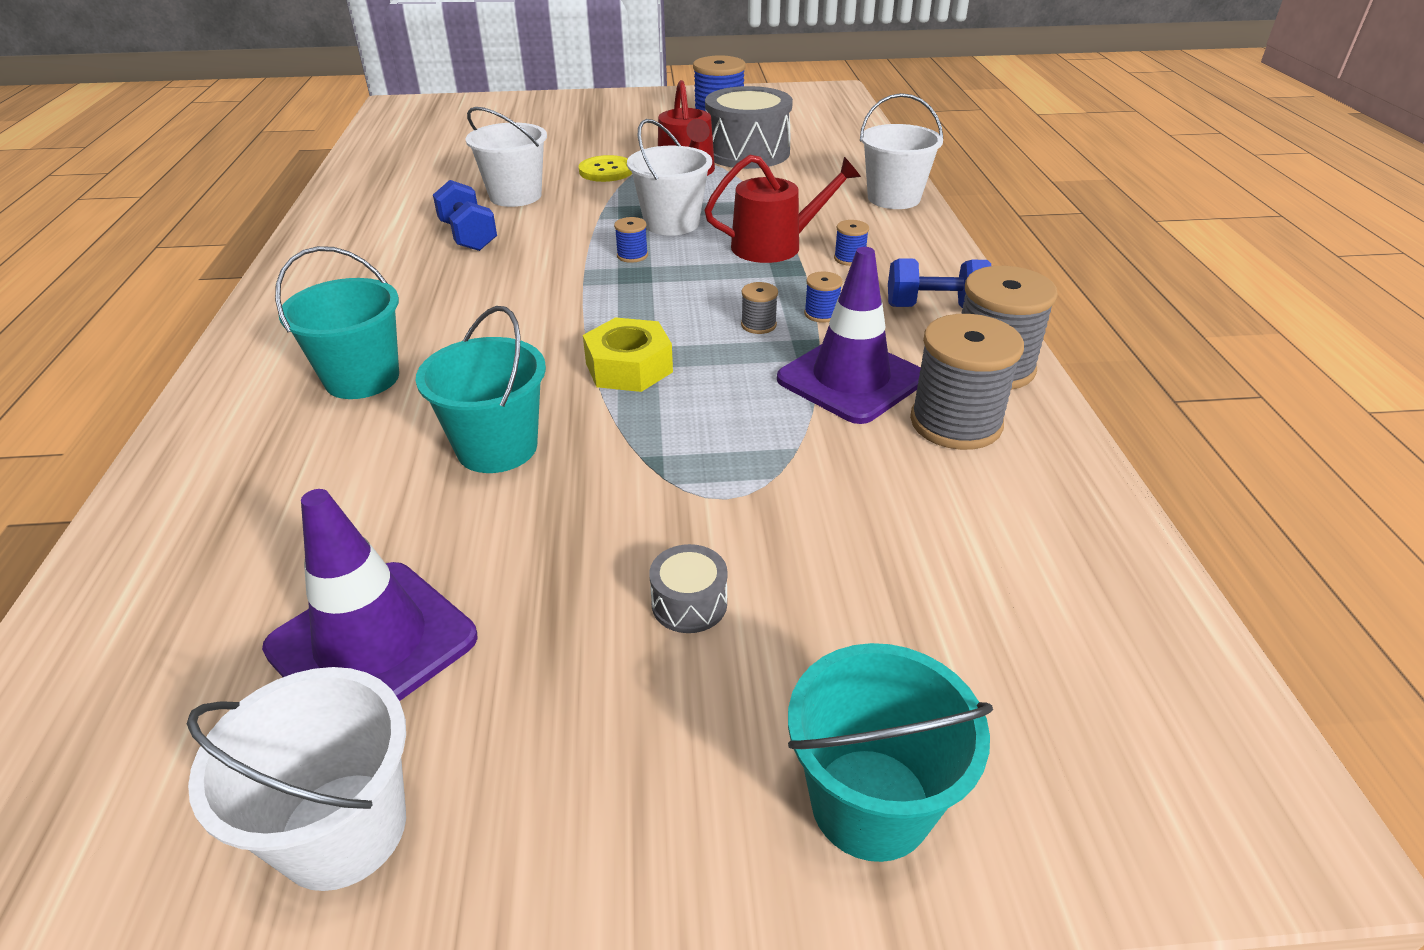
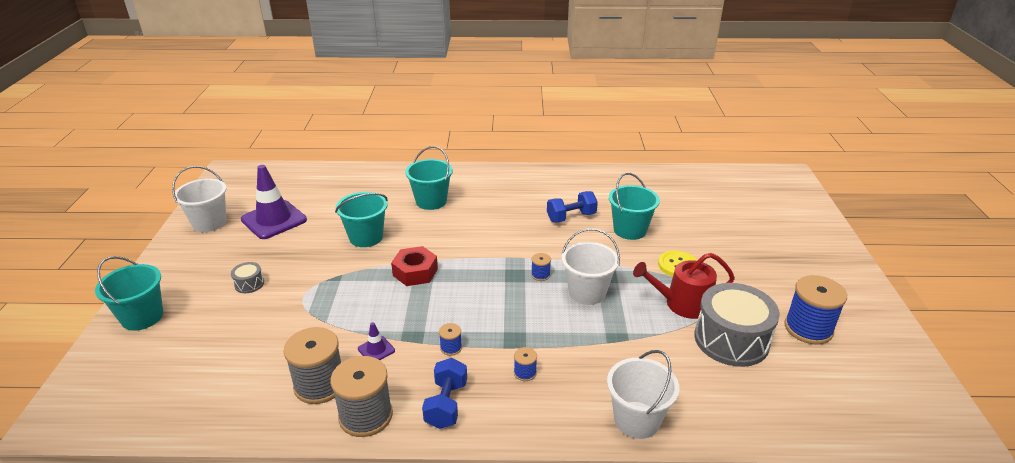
camera: 95 degrees right, 5 degrees down
(515, 196) = (630, 230): white bucket -> turquoise bucket
(629, 367) = (415, 272): yellow nut -> red nut
(758, 325) = (444, 320): grey spool -> none
(775, 245) = (549, 337): red watering can -> none
(851, 379) = (376, 349): purple traffic cone -> purple traffic cone, size x0.45

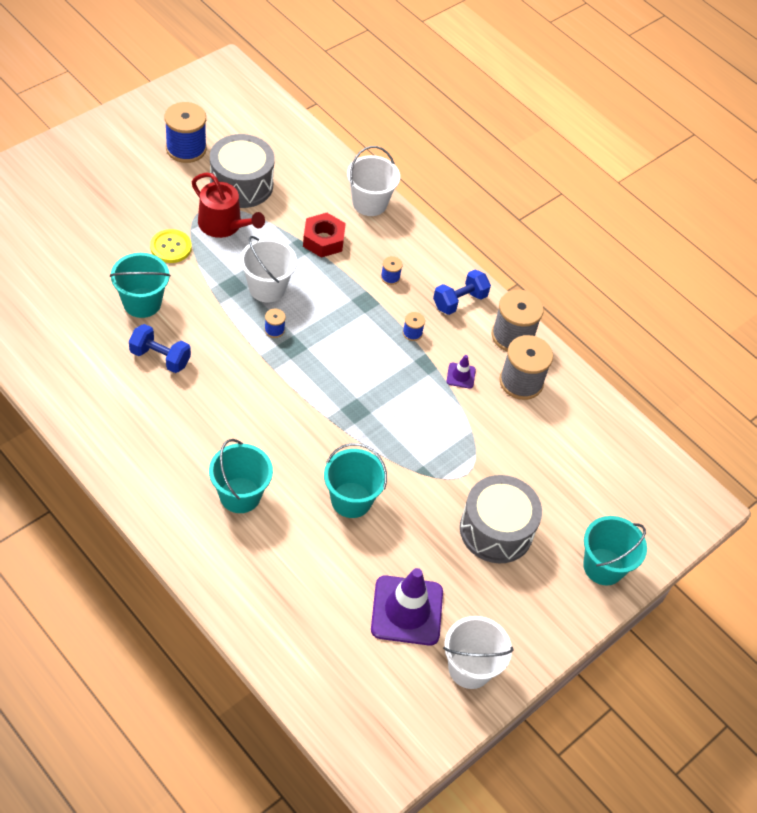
camera: 140 degrees left, 20 degrees up
(249, 284) = (496, 530): grey drum -> grey drum, size x2.32
(415, 272) = (358, 420): red nut -> red nut (323, 240)

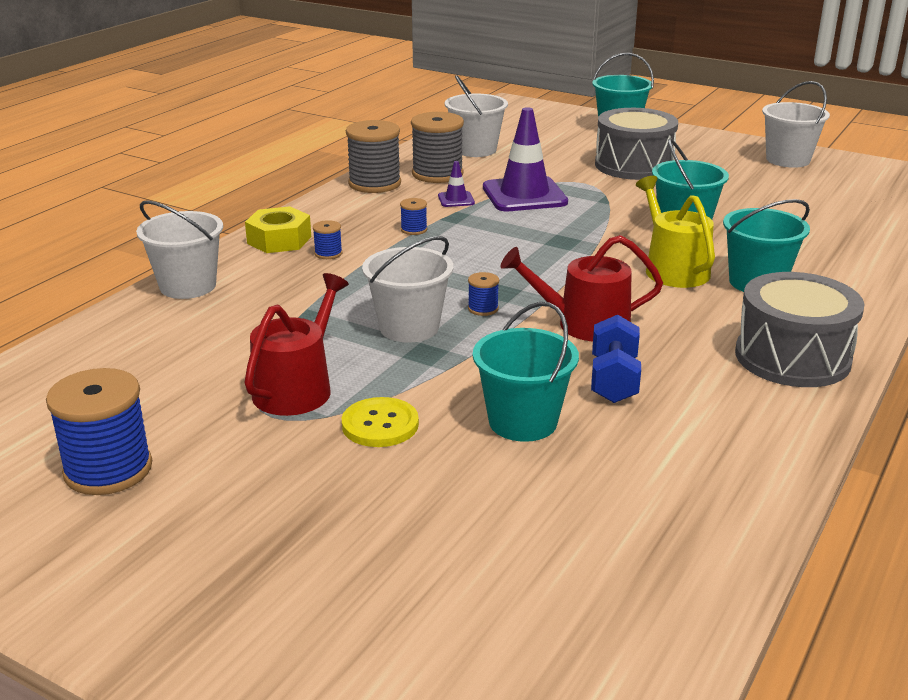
camera: 100 degrees left, 25 degrees down
(230, 371) = (584, 324): none -> red watering can
(241, 184) = (189, 392): grey drum -> grey drum (792, 357)
(283, 456) = (673, 269): none -> yellow watering can
(323, 240) = (285, 305): red nut -> none
(407, 610) = (771, 187): purple traffic cone -> purple traffic cone (524, 195)
(423, 258) = (279, 240): none -> yellow nut
(459, 301) = (341, 213): blue dumbbell -> none
(573, 427) = (475, 150): none -> white bucket

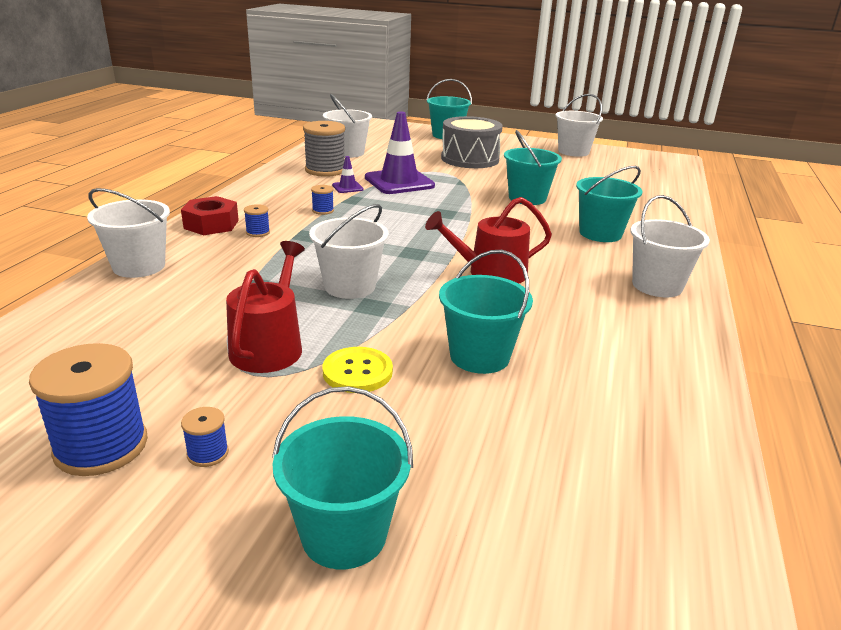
camera: 15 degrees left, 0 degrees up
(279, 240) = (211, 224): yellow nut -> red nut
(306, 577) = (344, 534): none -> turquoise bucket
(374, 183) = (277, 179): grey spool -> none
(483, 309) = (404, 267): blue spool -> blue spool (208, 453)
(614, 380) = (535, 315): blue dumbbell -> none
(673, 269) = (535, 228): yellow watering can -> none
(792, 357) = (657, 285): grey drum -> white bucket

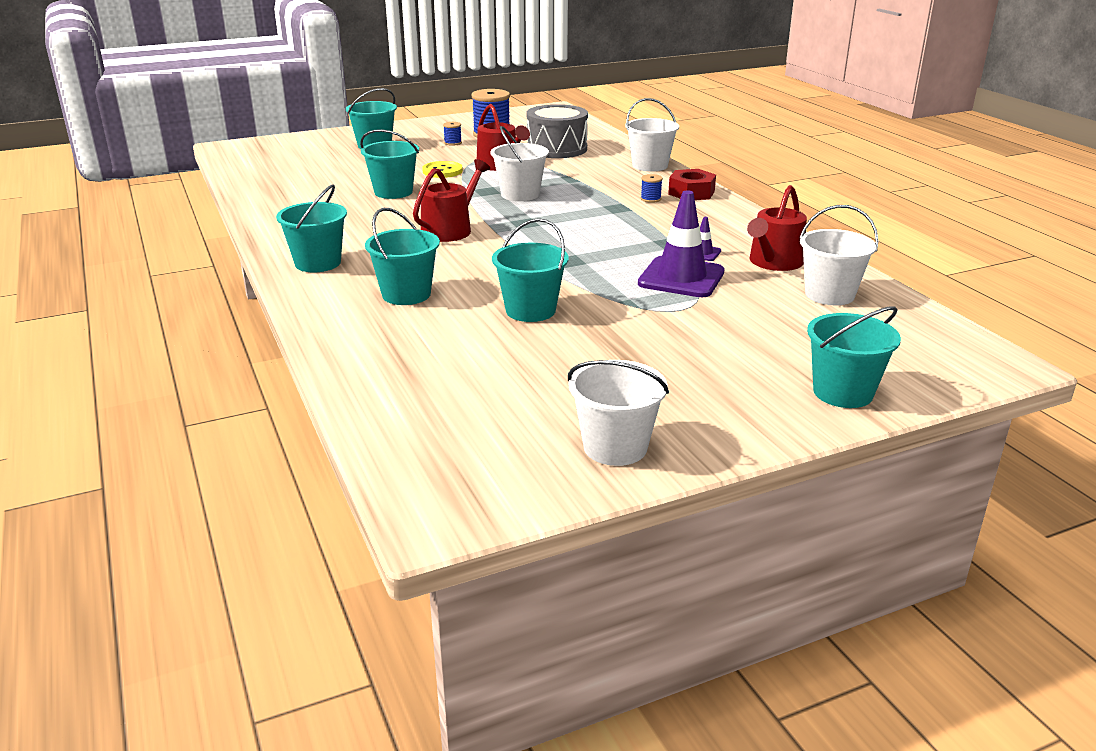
camera: 140 degrees right, 0 degrees up
(323, 210) = (658, 227): blue spool -> none
(325, 170) = (773, 262): grey spool -> red watering can
(470, 159) = (701, 349): grey drum -> grey drum (557, 149)
(657, 285) = (318, 263): white bucket -> turquoise bucket

